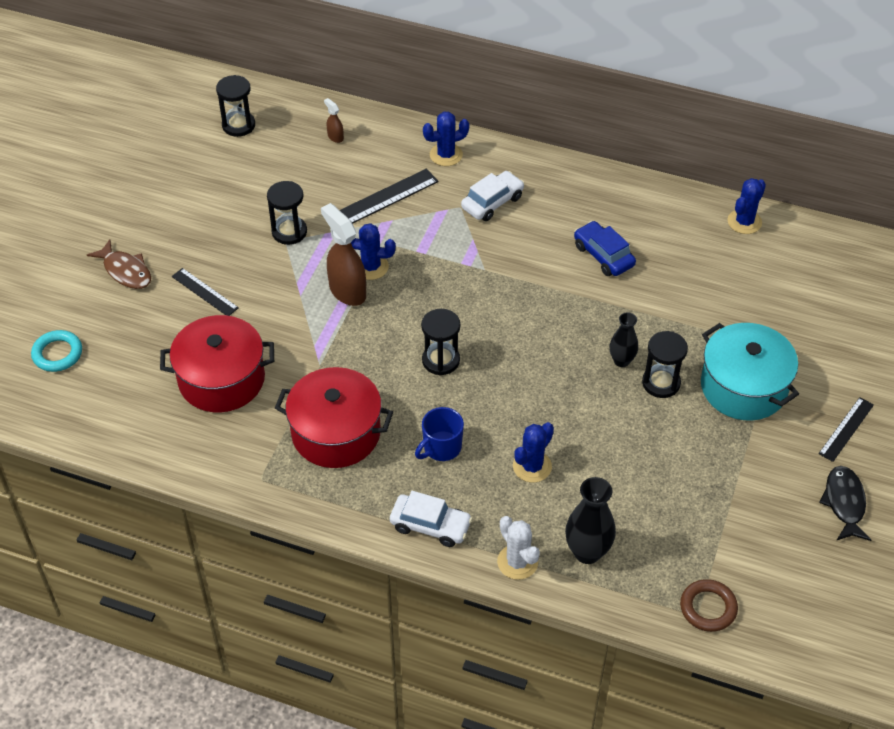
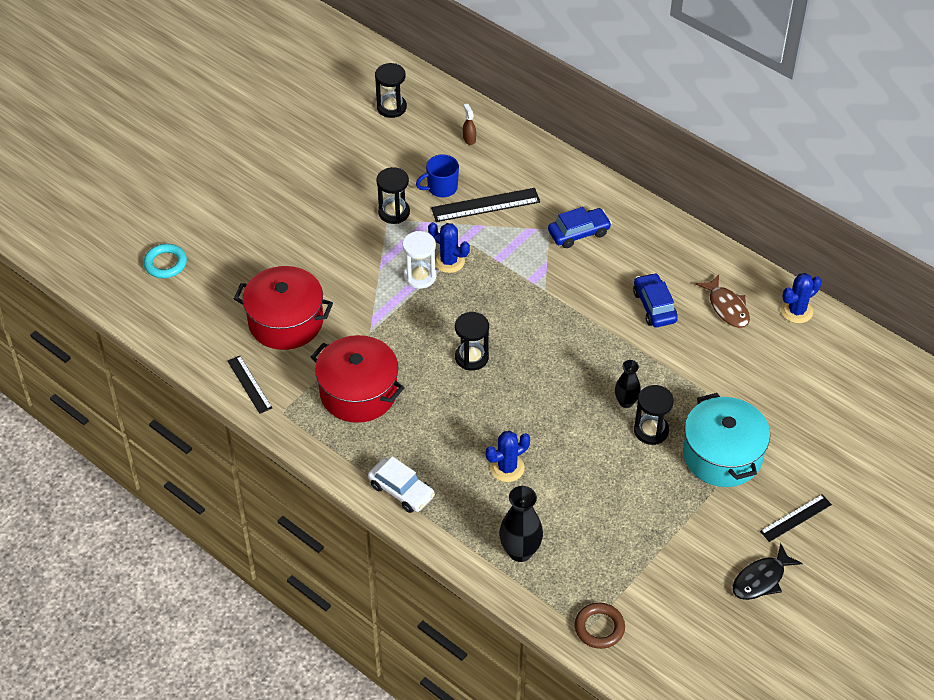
camera: 20 degrees right, 0 degrees up
(125, 271) = (246, 209): brown fish -> brown fish (727, 307)
(205, 292) = (303, 245): black ruler -> black ruler (249, 384)
(347, 291) = (420, 276): brown spray bottle -> white hourglass
(441, 447) = (439, 430): blue mug -> blue mug (441, 188)
(446, 155) = (557, 180): blue cactus -> none
(492, 202) = (579, 233): white car -> blue car
(517, 562) = (458, 541): white cactus -> none
(844, 503) = (761, 579): black fish -> black fish turned 150 degrees counterclockwise

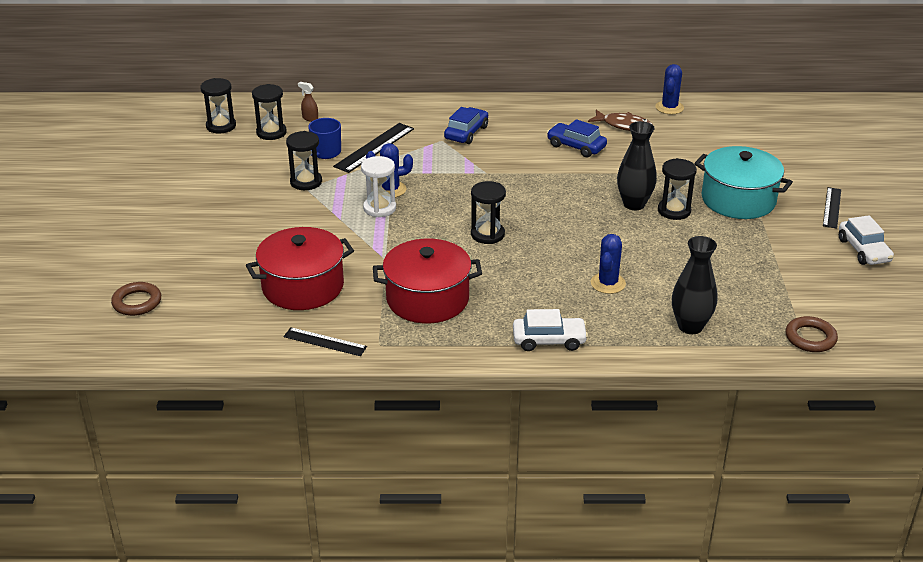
camera: 40 degrees left, 15 degrees down
(165, 263) = (137, 302): turquoise ring -> brown ring
(422, 138) = (271, 132): none -> black hourglass
(626, 402) = (634, 204): black vase -> black vase, size x1.57
(761, 579) = (863, 250): black fish -> white car

